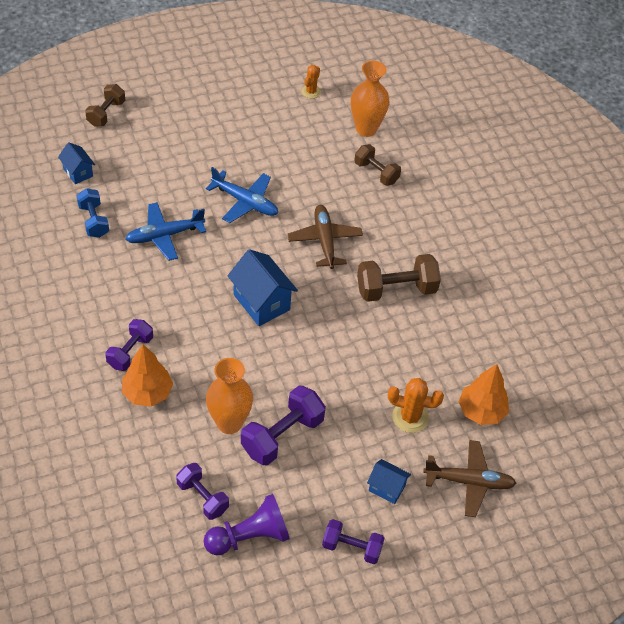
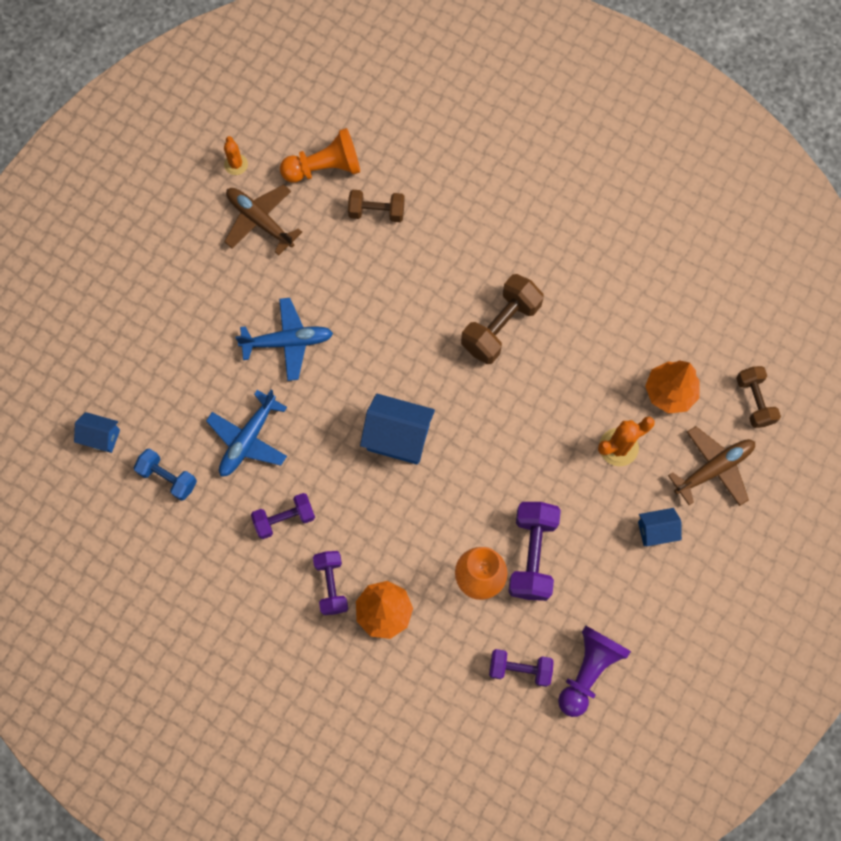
camera: 35 degrees left, 20 degrees up
(106, 113) = (63, 348): brown dumbbell -> brown dumbbell (754, 401)
(324, 240) = (395, 325): brown plane -> brown plane (260, 221)
(352, 548) = (674, 609): purple dumbbell -> purple dumbbell (284, 519)
(366, 129) = (325, 168): orange vase -> orange pawn

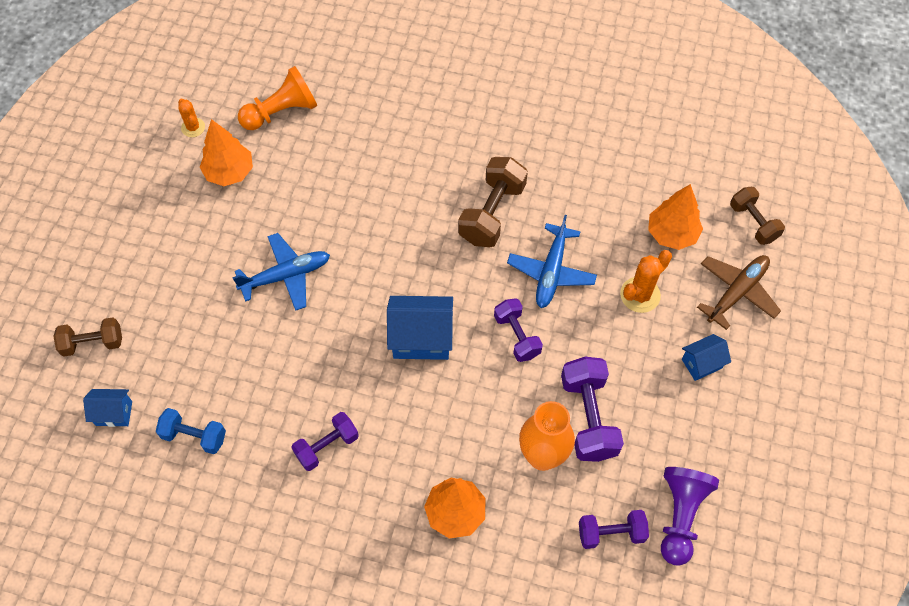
camera: 15 degrees left, 10 degrees down
(248, 439) = (269, 378): blue plane -> blue plane (551, 272)
(260, 221) = (229, 172): brown plane -> orange tree
(331, 585) = (393, 500): purple dumbbell -> purple dumbbell (517, 336)
(376, 212) = (342, 139): brown dumbbell -> brown dumbbell (93, 343)

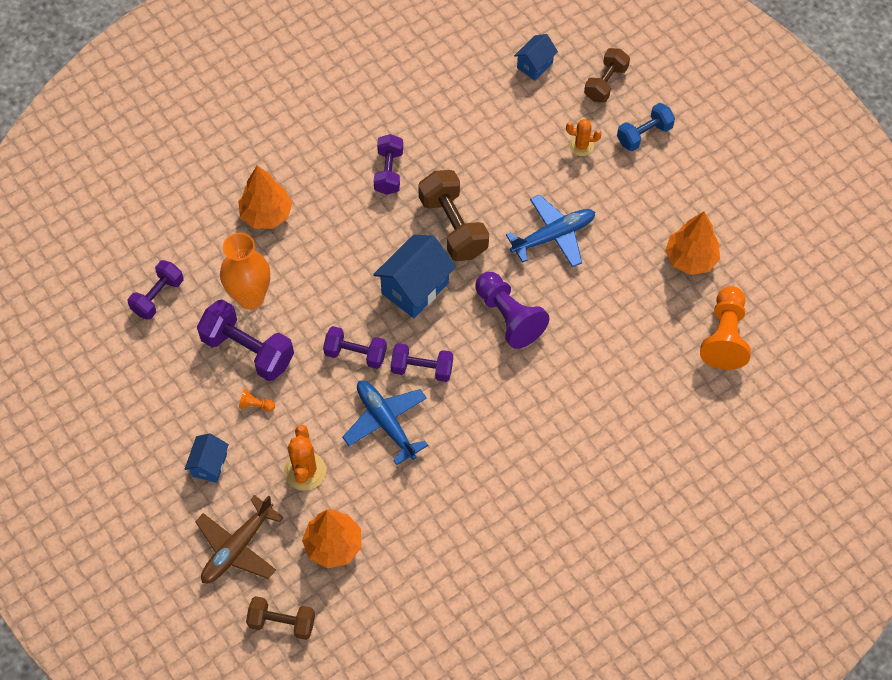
camera: 130 degrees right, 0 degrees up
(193, 127) = (762, 261): orange cactus -> orange cactus (581, 146)
(194, 436) = (472, 100): blue dumbbell -> blue dumbbell (644, 134)
(286, 276) = (553, 236): blue plane -> blue plane turned 135 degrees counterclockwise
(486, 281) = (422, 369): none -> purple dumbbell
(492, 213) = (479, 422): brown dumbbell -> brown dumbbell (453, 226)
(625, 372) = (255, 405): none -> orange pawn
(680, 516) = (124, 349): purple pawn -> purple pawn (509, 317)
(737, 292) = (237, 547): brown plane -> brown plane turned 45 degrees clockwise

